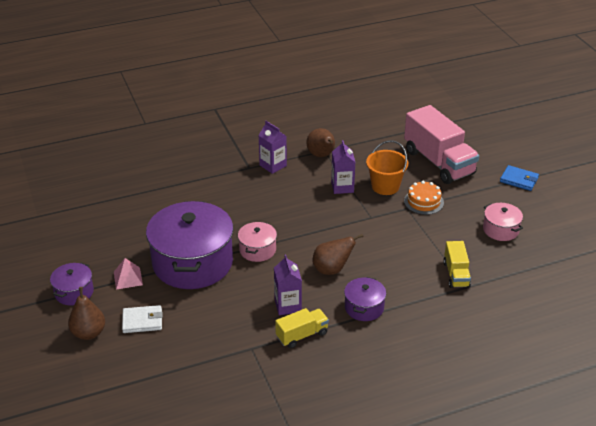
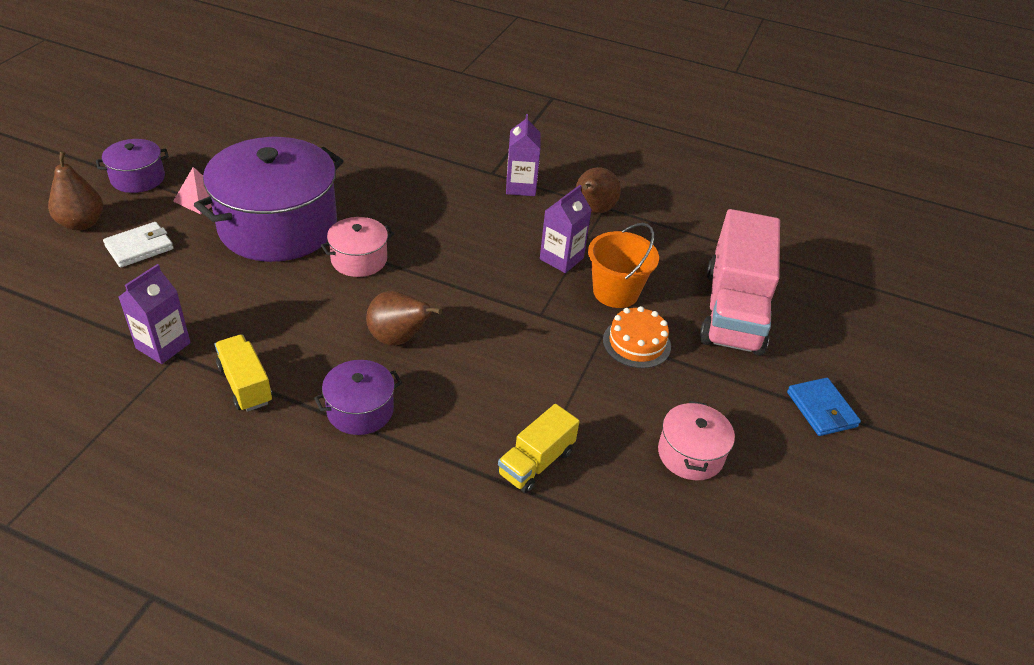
camera: 40 degrees right, 5 degrees up
(142, 321) = (139, 247): white wallet -> white wallet turned 75 degrees counterclockwise
(288, 305) = (287, 340): purple carton -> purple carton (163, 345)
(302, 335) = (245, 384): yellow truck -> yellow truck turned 135 degrees counterclockwise

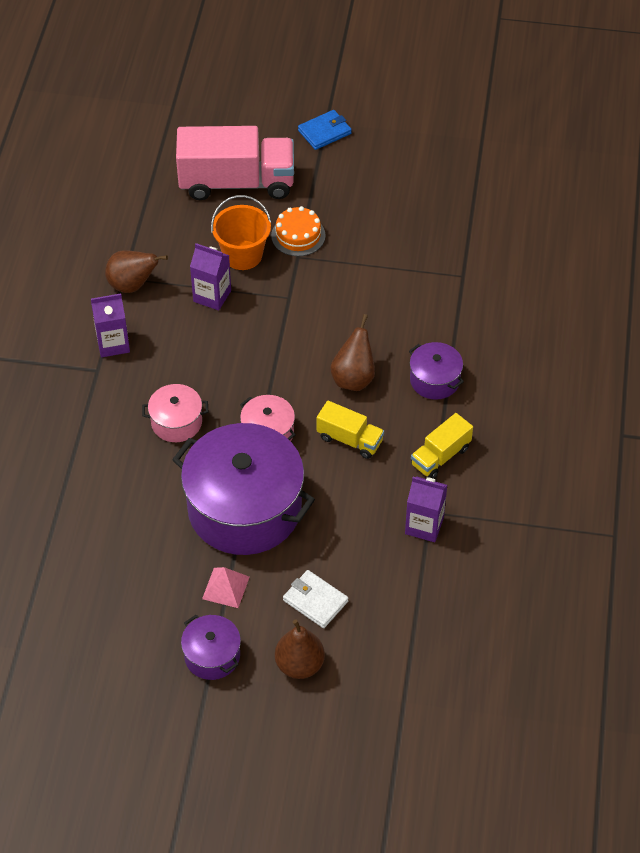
camera: 100 degrees left, 10 degrees up
(536, 462) = (438, 274): yellow truck -> yellow truck (350, 439)
(690, 454) = (395, 196): pink pot -> pink pot (176, 422)

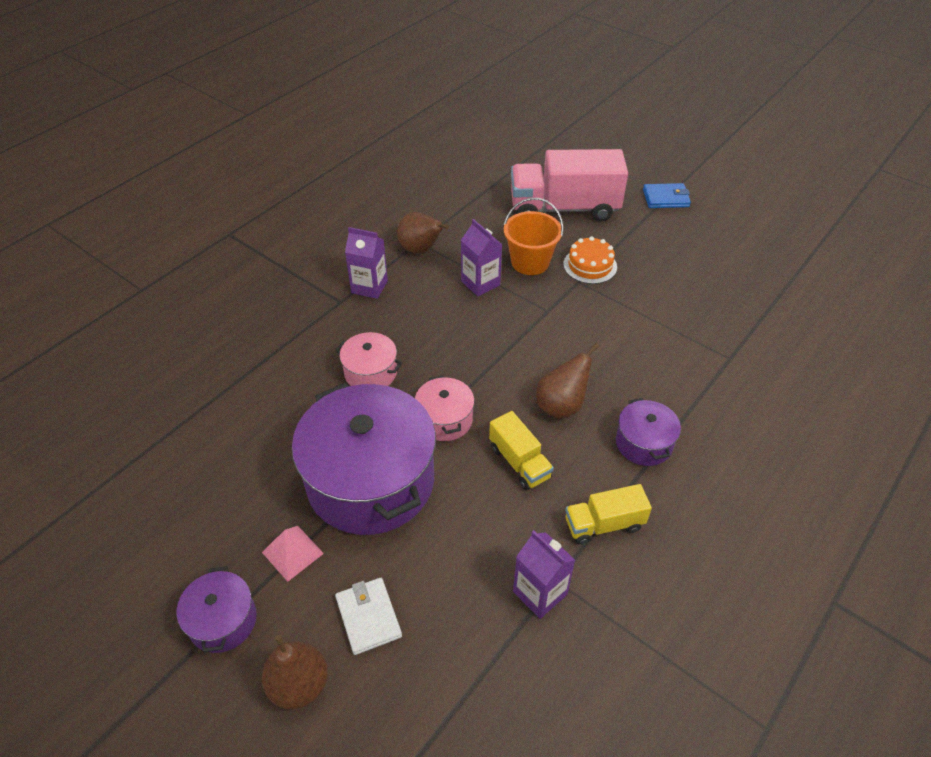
camera: 30 degrees right, 5 degrees down
(237, 183) = (564, 208): pink truck -> pink truck turned 150 degrees clockwise

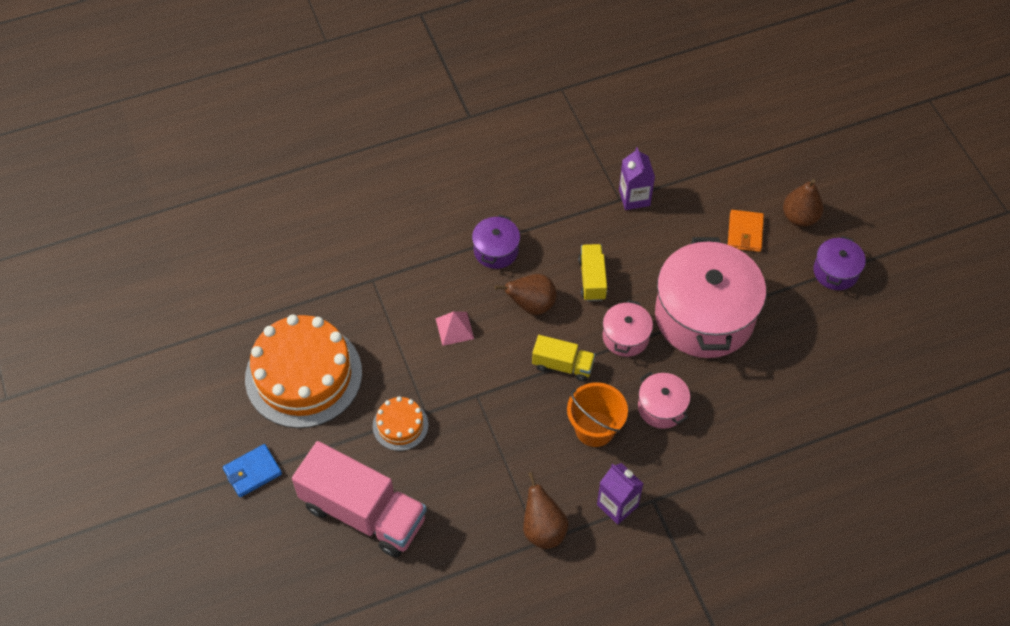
camera: 150 degrees left, 10 degrees up
(293, 552) = (778, 292): pink pyramid -> pink pyramid (454, 328)
(368, 617) = (745, 232): white wallet -> orange wallet
(371, 481) = (704, 316): purple pot -> pink pot
(480, 283) = (513, 456): purple carton -> none
(530, 262) = (451, 458): orange bucket -> orange bucket (594, 429)
(604, 524) = (566, 215): yellow truck -> yellow truck (562, 365)
(665, 198) = (252, 472): blue wallet -> blue wallet turned 60 degrees counterclockwise
(700, 264) = (303, 375): none -> orange cake

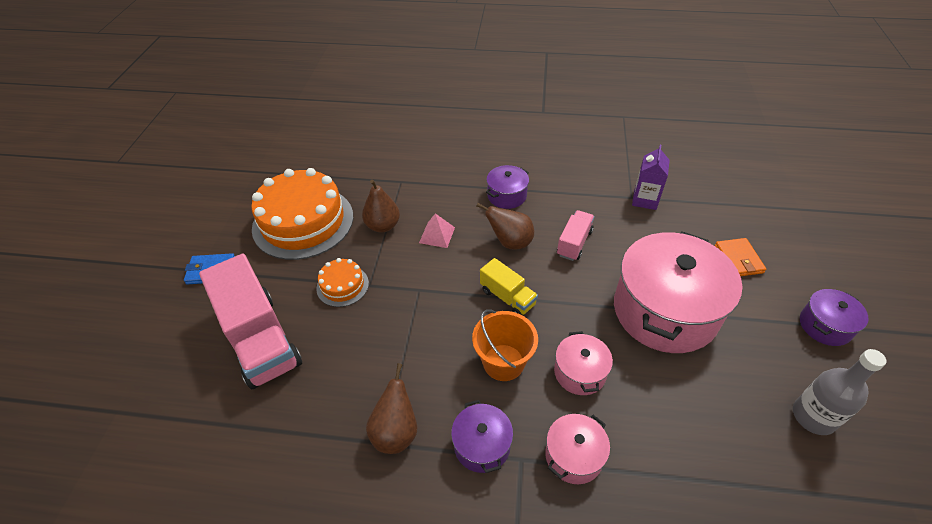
camera: 30 degrees right, 10 degrees down
(592, 279) = (574, 243): yellow truck -> pink truck
(617, 505) = (482, 445): purple carton -> purple pot
(625, 337) = (578, 298): pink pot -> pink pot (574, 456)
(745, 232) = (738, 259): orange wallet -> orange wallet turned 45 degrees counterclockwise
(800, 217) = (801, 267): brown pear -> brown pear (383, 226)
(850, 360) = (813, 416): none -> grey bottle

